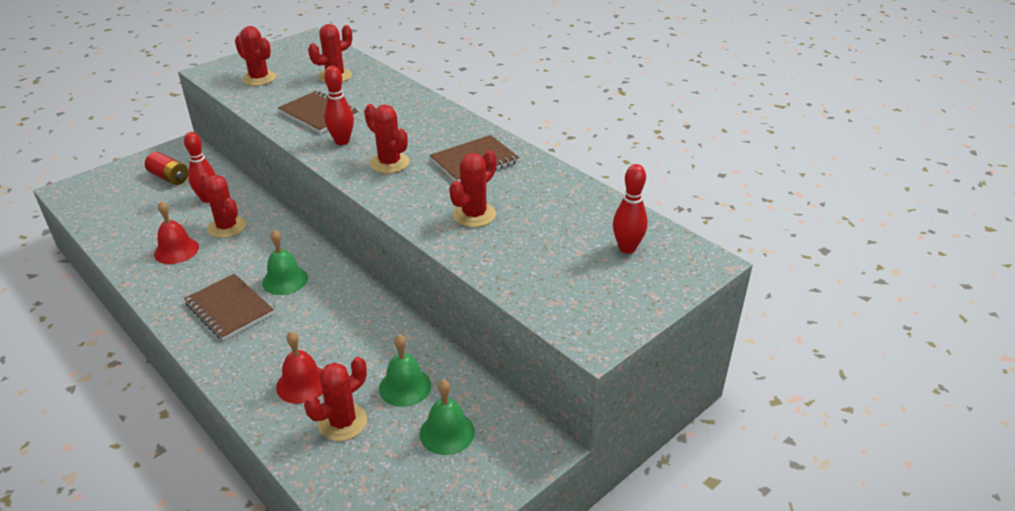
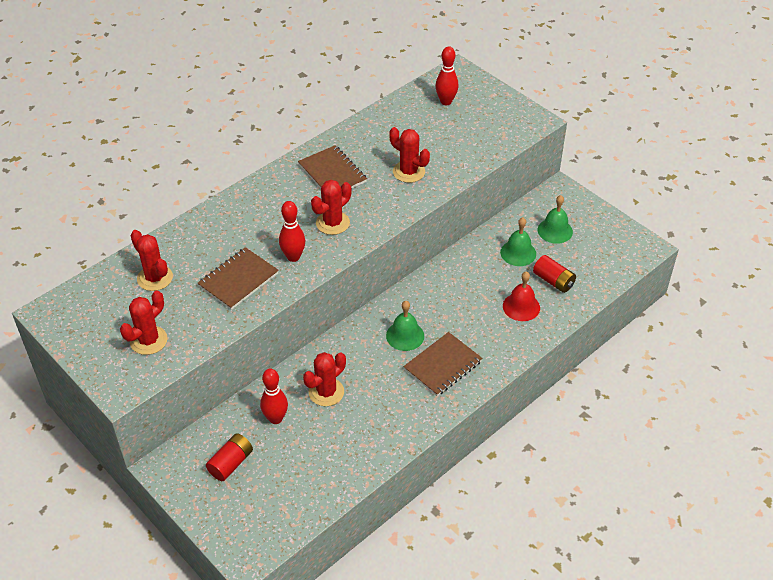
camera: 90 degrees left, 10 degrees up
(176, 250) = (362, 423): red bell -> none
(342, 422) = (553, 281): red cactus -> red battery

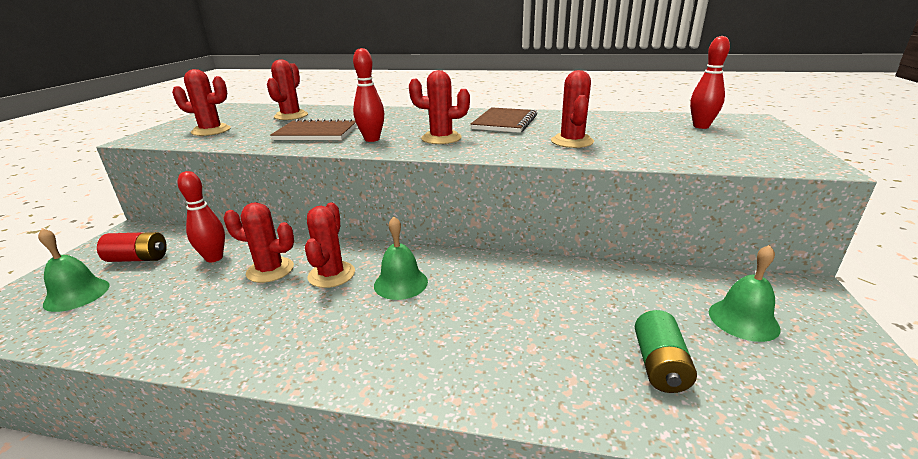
camera: 55 degrees right, 20 degrees down
(363, 363) = (331, 275): none -> red cactus
(442, 365) = (376, 332): brown notebook -> none
(518, 253) = (649, 306): green bell -> green bell (77, 294)
(521, 307) = (564, 355): red bell -> none
(553, 281) = (659, 365): red battery -> green battery

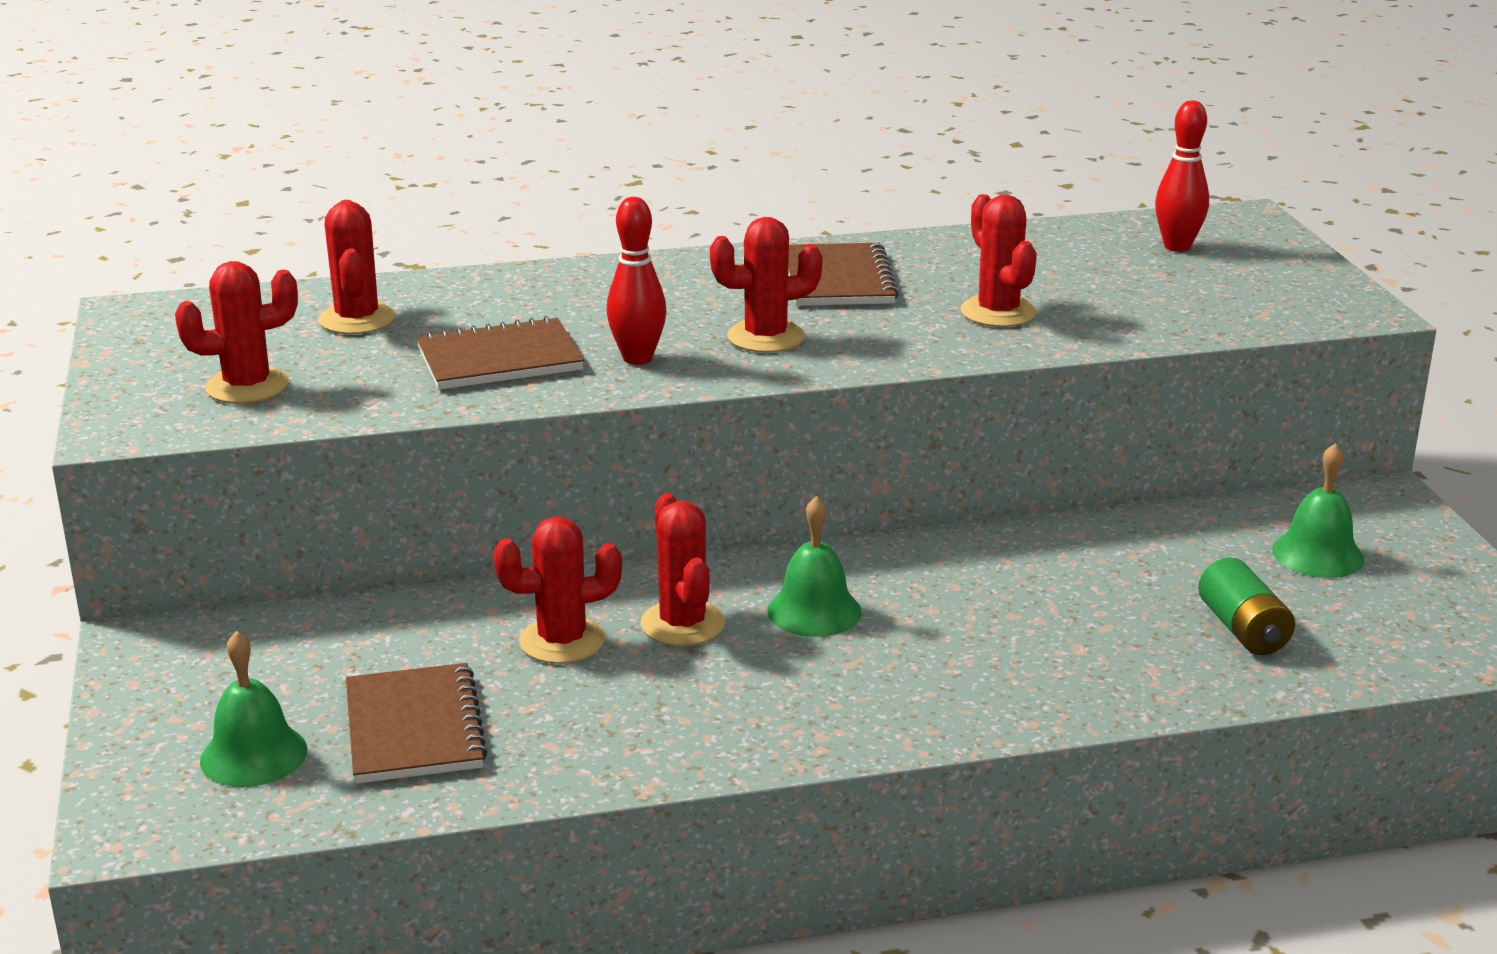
camera: 25 degrees left, 0 degrees up
(138, 259) = (264, 680): red battery -> none
(151, 299) = (414, 728): none -> brown notebook
(214, 258) = (421, 646): red bowling pin -> none

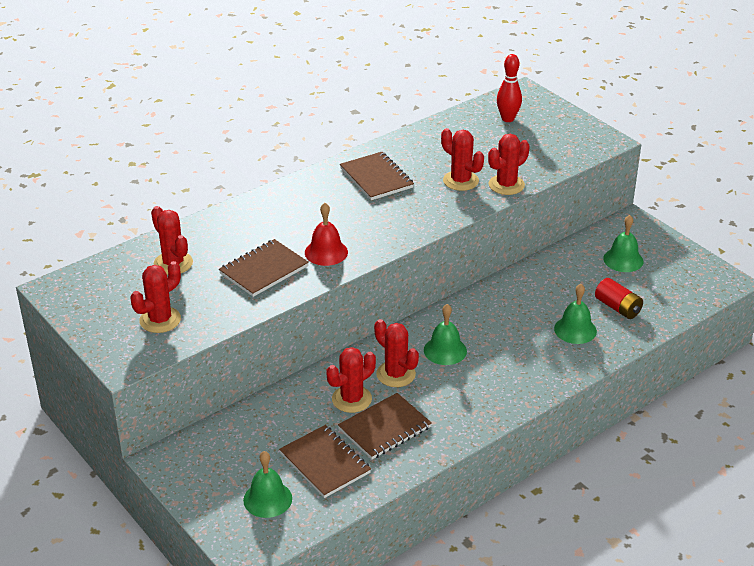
camera: 25 degrees left, 10 degrees up
(580, 703) = (384, 428): none -> brown notebook
(637, 358) = (326, 252): red bowling pin -> red bell
(766, 337) = (372, 223): red cactus -> red cactus (506, 185)
(1117, 644) = (575, 330): none -> green bell
(1243, 629) = (617, 308): green battery -> red battery

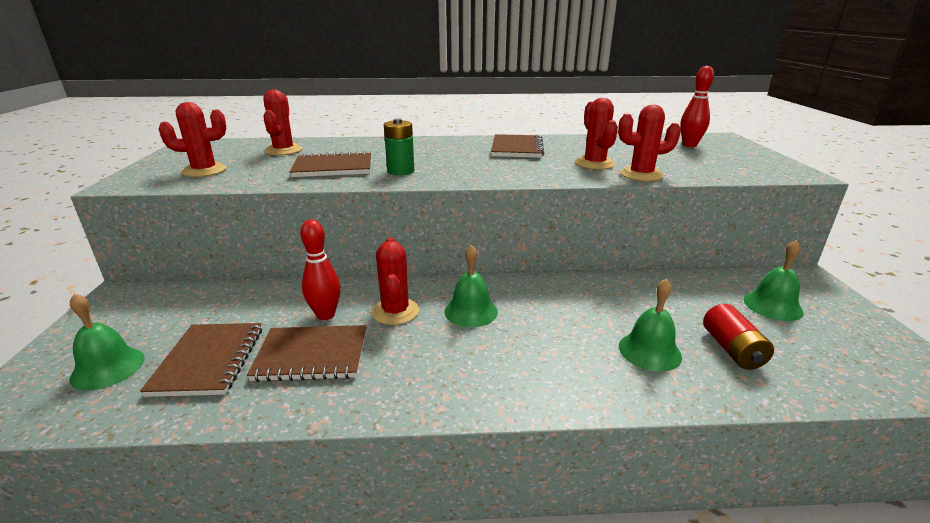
camera: 35 degrees right, 10 degrees down
(326, 252) = (400, 171): red bell -> green battery
(351, 399) = (325, 315): red cactus -> red bowling pin

